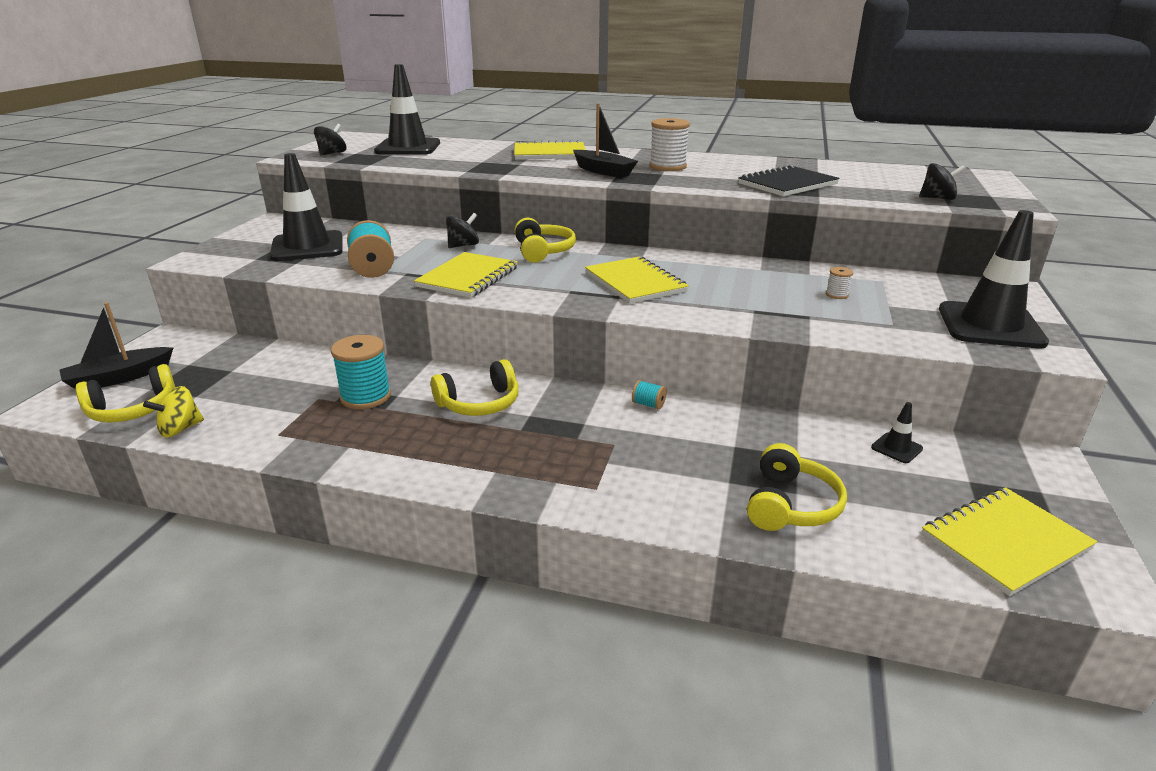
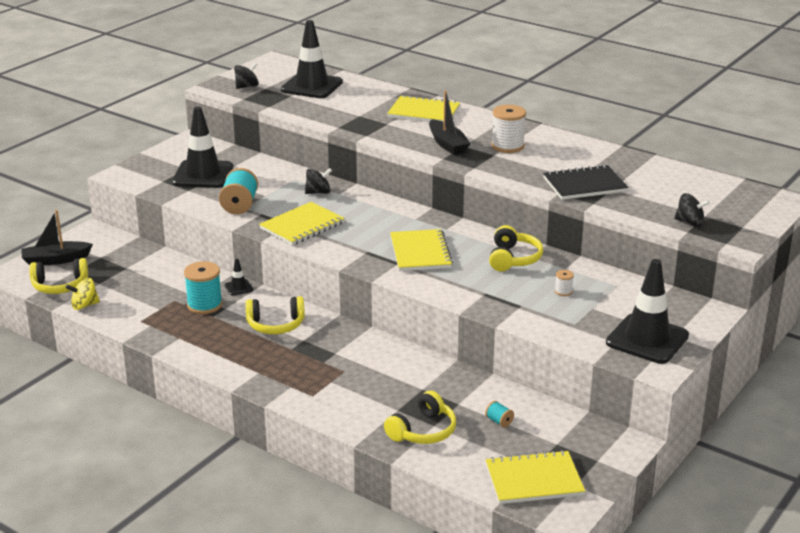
camera: 20 degrees right, 0 degrees up
(543, 251) = (375, 209): yellow headphones -> yellow headphones (513, 259)
(648, 404) = (389, 349): turquoise spool -> turquoise spool (499, 421)
(896, 448) = (532, 414): black traffic cone -> black traffic cone (238, 287)

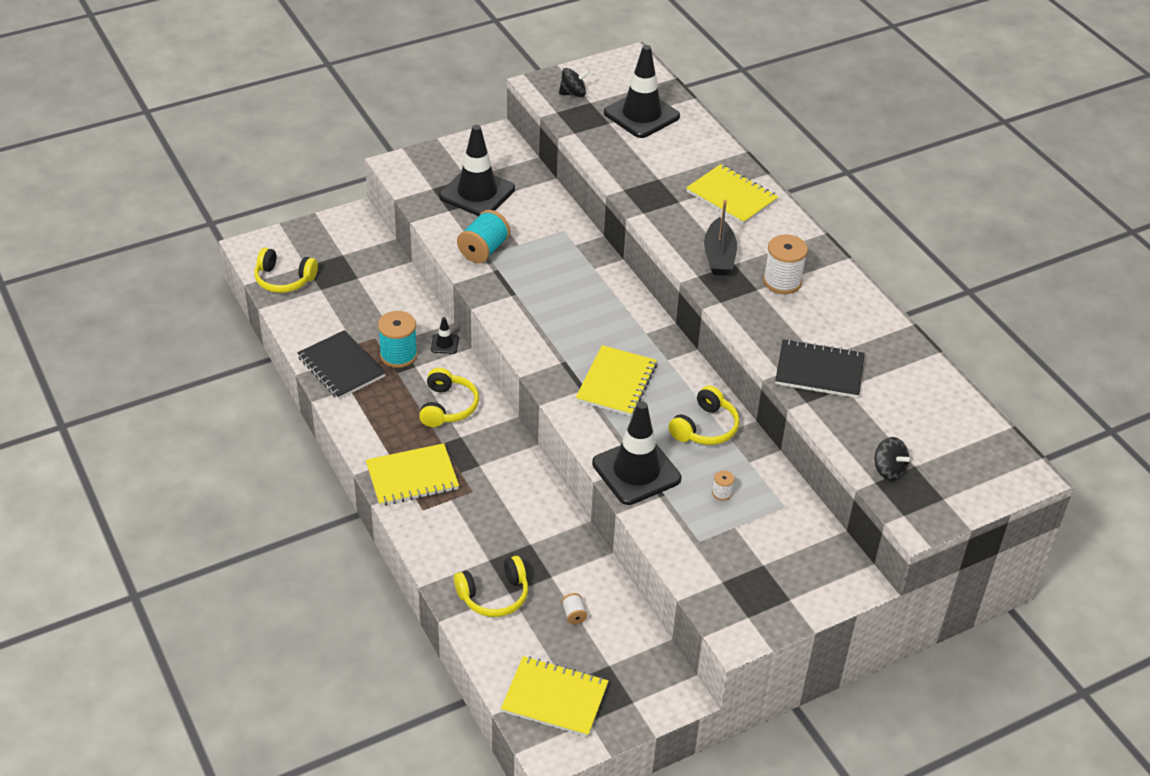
camera: 25 degrees right, 15 degrees up
(56, 260) = (300, 244): black boat -> none
(84, 305) = (290, 314): yellow spinning top -> none
(160, 326) = (341, 367): none -> black notebook
(276, 325) = (447, 407): yellow headphones -> yellow headphones turned 105 degrees counterclockwise
(302, 226) = (525, 301): yellow notebook -> yellow notebook (412, 477)
(318, 192) = (574, 259): black spinning top -> none
(499, 421) = (574, 614): turquoise spool -> white spool
(647, 339) = (757, 591): black traffic cone -> black traffic cone (636, 471)

